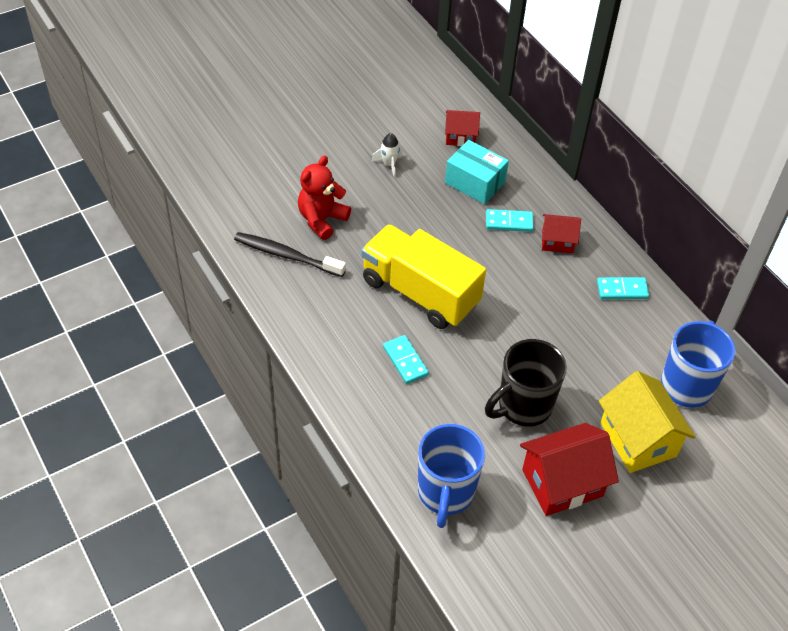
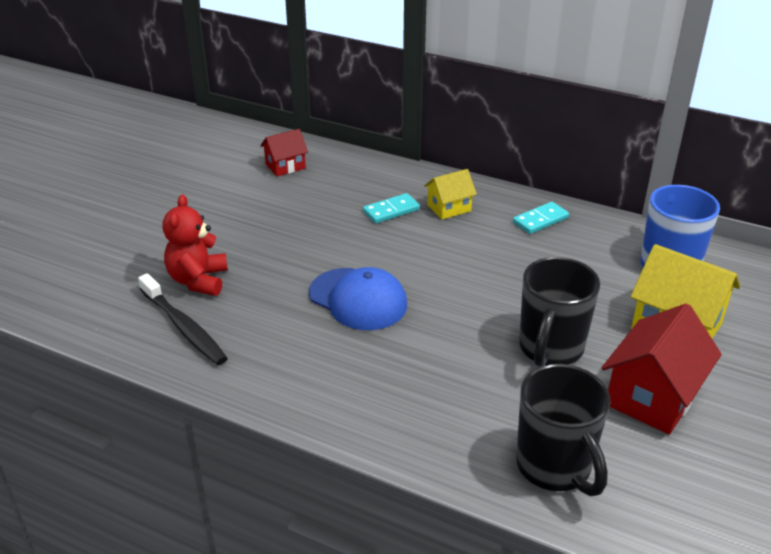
camera: 30 degrees left, 15 degrees down
(286, 255) = (184, 327): black toothbrush -> black toothbrush turned 120 degrees counterclockwise
(389, 164) = (232, 210): white rocket -> none
(405, 361) = (398, 364): turquoise domino -> none
(420, 292) = (358, 299): yellow truck -> blue cap
(445, 493) = (555, 467): blue mug -> black mug
(475, 182) = (331, 193): turquoise box -> none
(557, 241) = (449, 208): red house -> yellow house

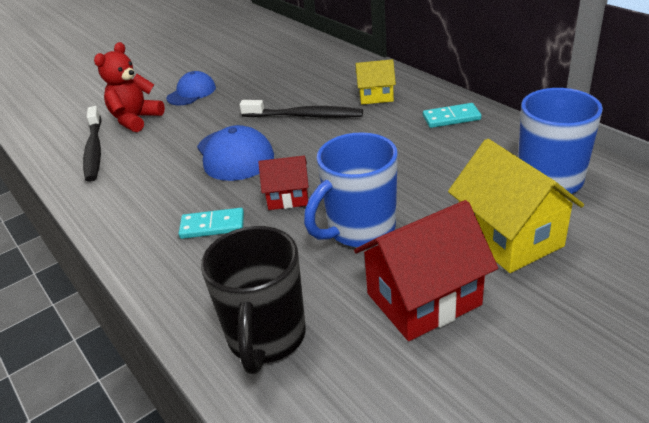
camera: 30 degrees right, 0 degrees up
(236, 235) = (191, 93): none -> blue cap
(285, 166) = (274, 49): red house -> red house (288, 197)
(391, 211) = (325, 92): turquoise domino -> turquoise domino (212, 226)
(394, 242) = (305, 116): none -> black toothbrush
(550, 349) = (359, 230): black mug -> blue mug

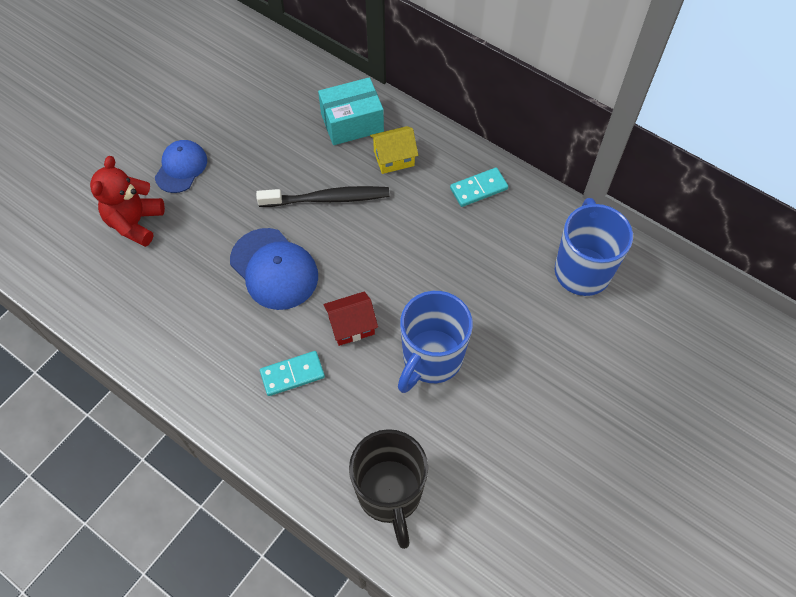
camera: 20 degrees left, 25 degrees up
(94, 150) = (112, 279): black toothbrush -> none
(347, 75) = (352, 123): none -> turquoise box
(423, 299) = (504, 431): red house -> none
(509, 237) = (559, 350): yellow house -> none

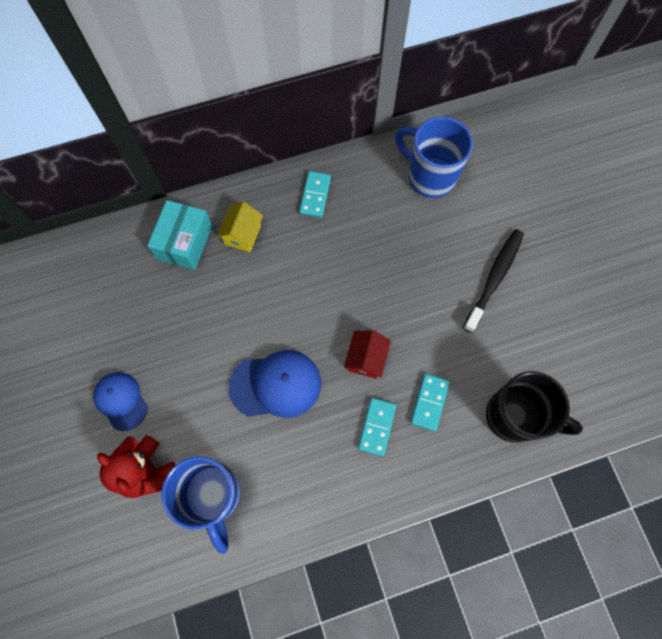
camera: 55 degrees left, 10 degrees up
(327, 199) = (242, 305): black toothbrush -> black toothbrush (494, 278)
(348, 406) = (429, 402): none -> turquoise domino
(431, 359) = (430, 321): blue mug -> blue mug (213, 496)

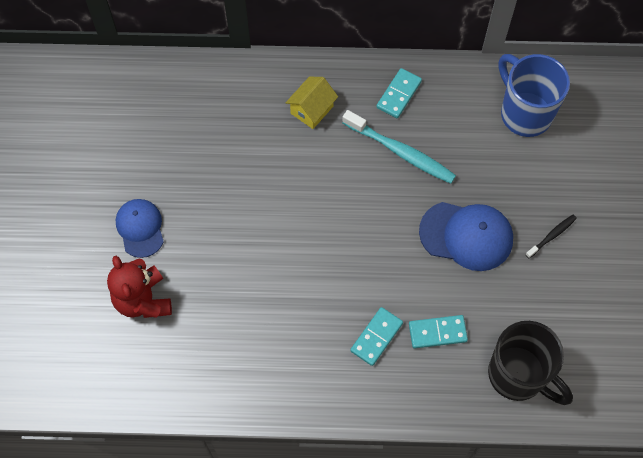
camera: 20 degrees right, 5 degrees down
(185, 242) = (252, 99): turquoise box -> none
(213, 496) = (196, 345): blue mug -> none
(276, 385) = (292, 264): blue cap -> blue cap (466, 236)
(336, 247) = (401, 152): none -> turquoise toothbrush
(366, 359) = (390, 269): red house -> none
(429, 402) = (437, 332): turquoise domino -> turquoise domino turned 45 degrees clockwise
(494, 278) = (551, 236): black toothbrush -> black toothbrush, size x0.51

